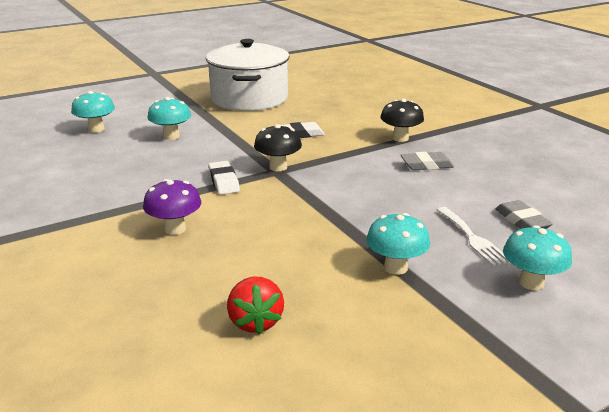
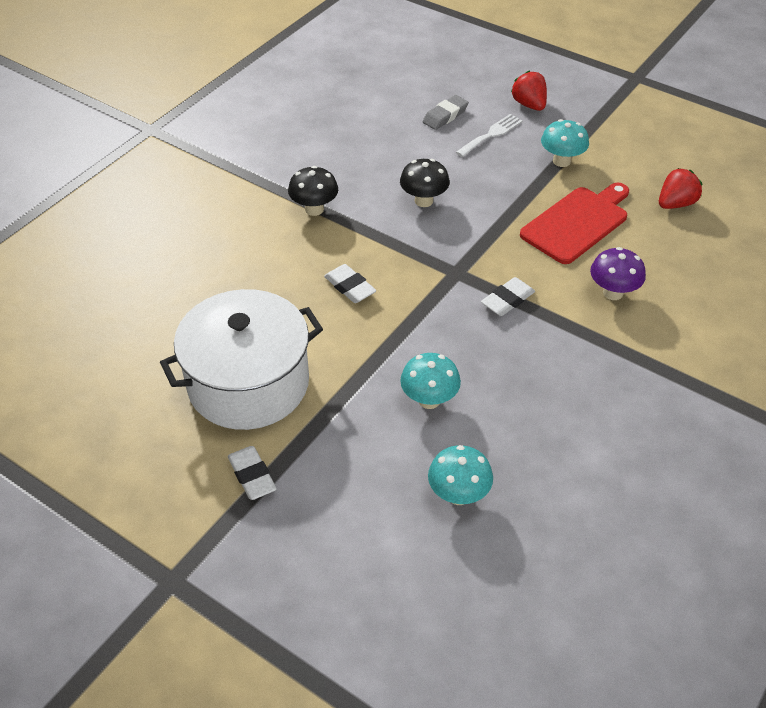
camera: 115 degrees left, 20 degrees up
(185, 91) = (252, 476): none -> white eraser
(278, 167) = (448, 274): black mushroom -> black mushroom (423, 201)
(283, 242) = (577, 223): none -> red cutting board
(426, 165) = (373, 179): grey eraser -> none
(531, 283) = (529, 105): turquoise mushroom -> red strawberry

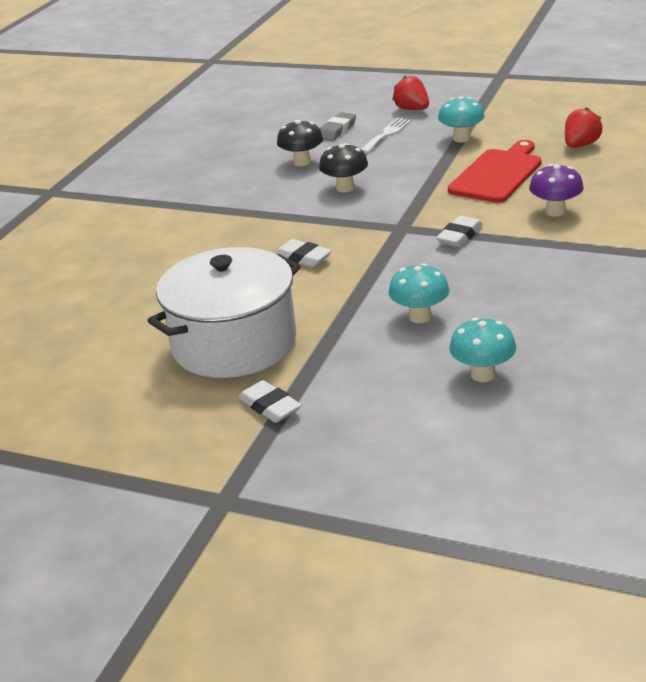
camera: 10 degrees left, 15 degrees down
(314, 209) = (241, 213): black mushroom -> black mushroom (302, 162)

